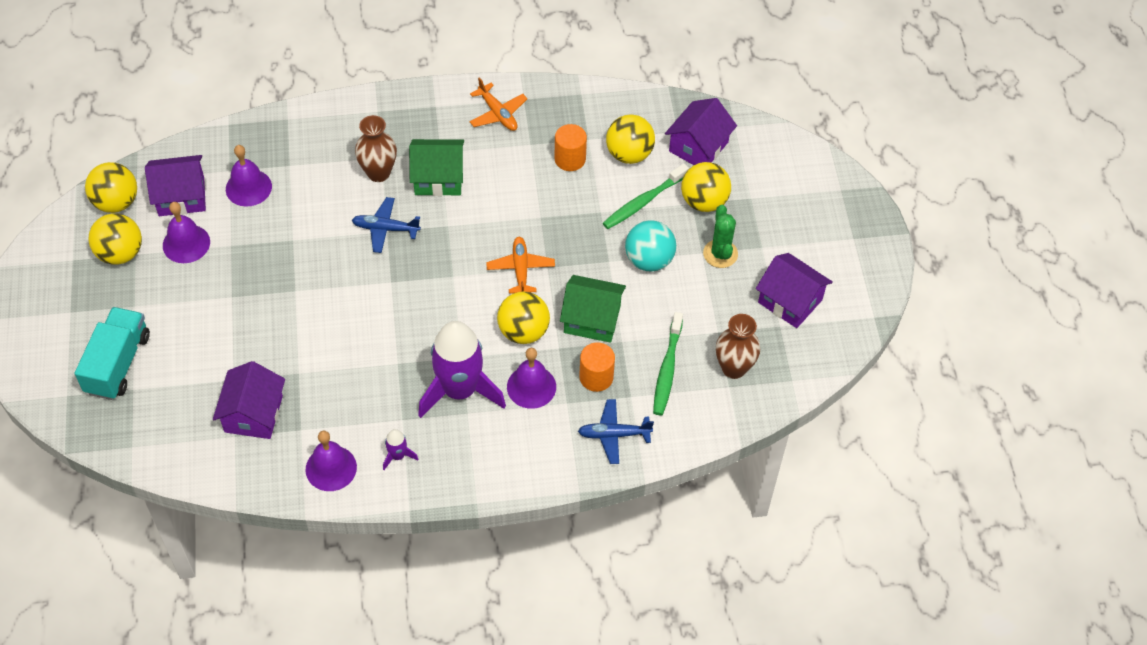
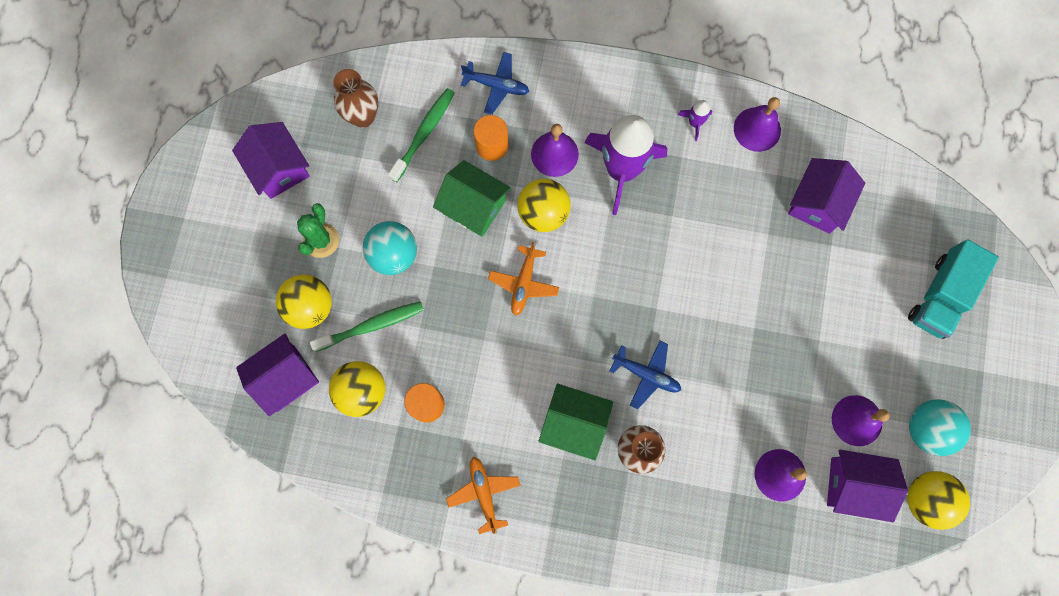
camera: 160 degrees left, 20 degrees up
(120, 253) = (927, 429): yellow ball -> turquoise ball

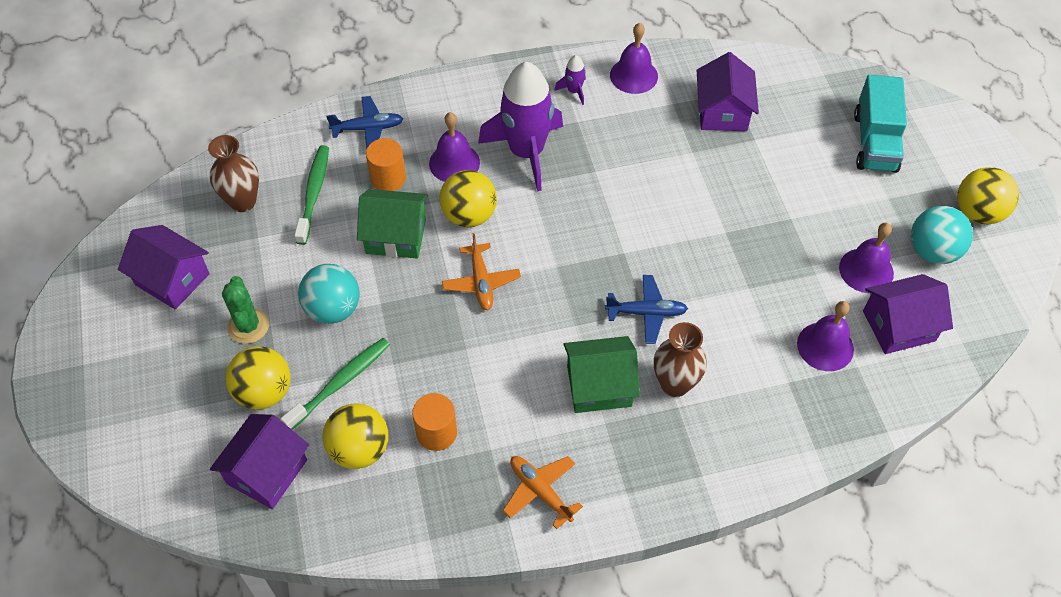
camera: 25 degrees left, 20 degrees down
(925, 499) = (970, 310): yellow ball -> yellow ball (978, 212)

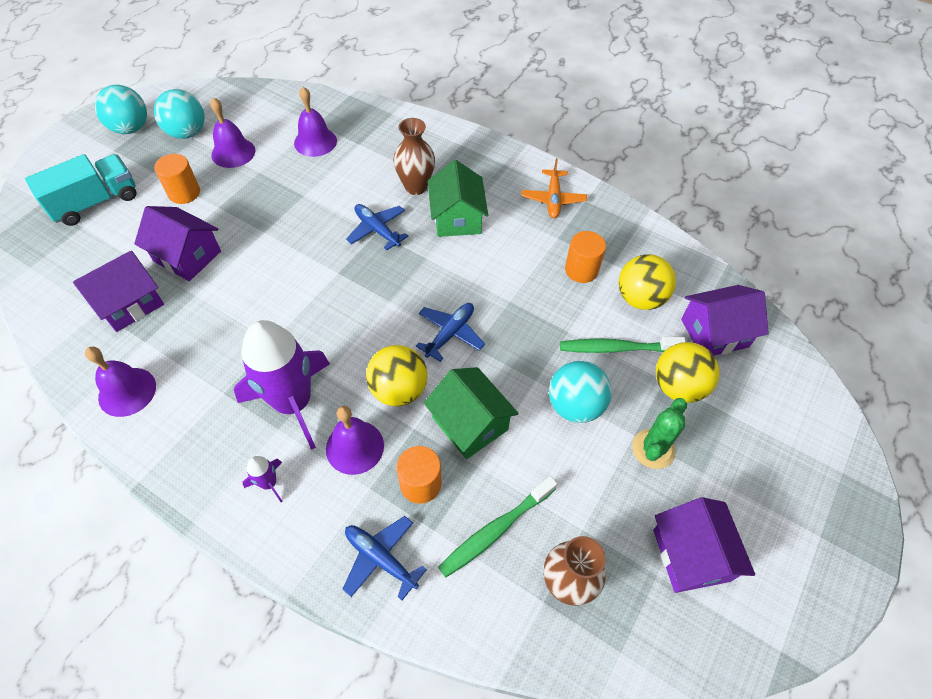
camera: 135 degrees left, 0 degrees up
(481, 282) = (450, 333): orange plane -> blue plane
(574, 91) = (185, 422): purple rocket -> purple rocket (269, 483)
(599, 386) = (457, 218): green house -> green house turned 45 degrees clockwise
(834, 205) = (184, 193): none -> orange cylinder
(899, 326) = (267, 121): purple house -> purple house (187, 256)
(978, 212) = (131, 128): yellow ball -> turquoise ball

